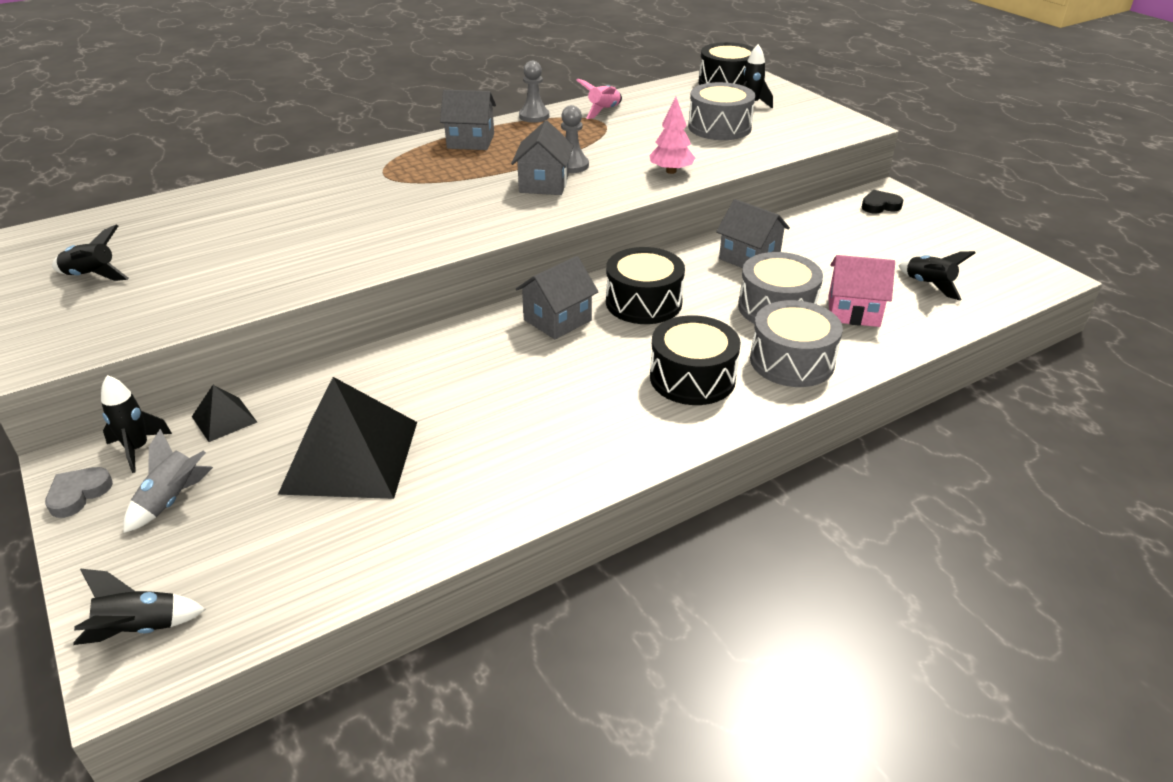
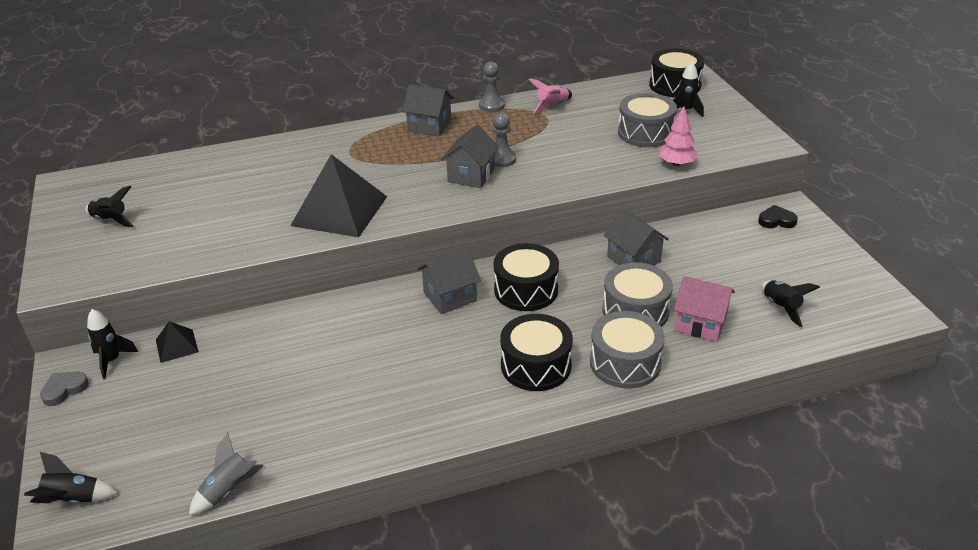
camera: 15 degrees right, 0 degrees up
(172, 500) = (122, 405): grey rocket -> grey rocket (229, 490)
(350, 456) = (253, 391): black pyramid -> black pyramid (339, 211)
(671, 171) = (582, 174): pink tree -> pink tree (676, 163)

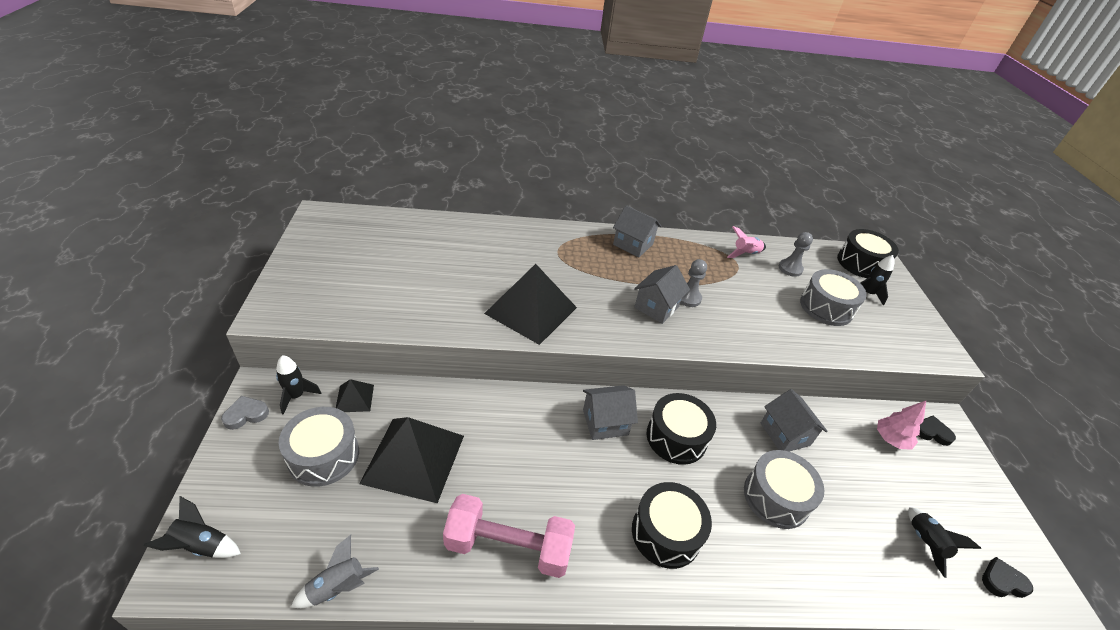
camera: 10 degrees right, 5 degrees up
(111, 220) = (340, 262): black rocket -> none
(262, 377) = (413, 459): none -> black pyramid
(385, 416) = (508, 547): none -> pink dumbbell
(491, 105) = (691, 239): grey pawn -> grey pawn (790, 268)
(625, 363) = (754, 560): grey drum -> grey drum (323, 456)
(676, 163) = (851, 351): pink tree -> pink tree (890, 439)
(700, 324) = (839, 536): pink house -> none
(854, 316) = (1002, 581): none -> black heart

